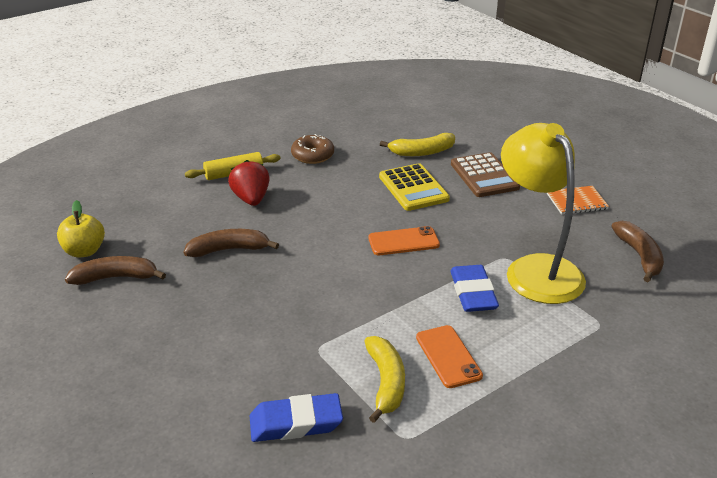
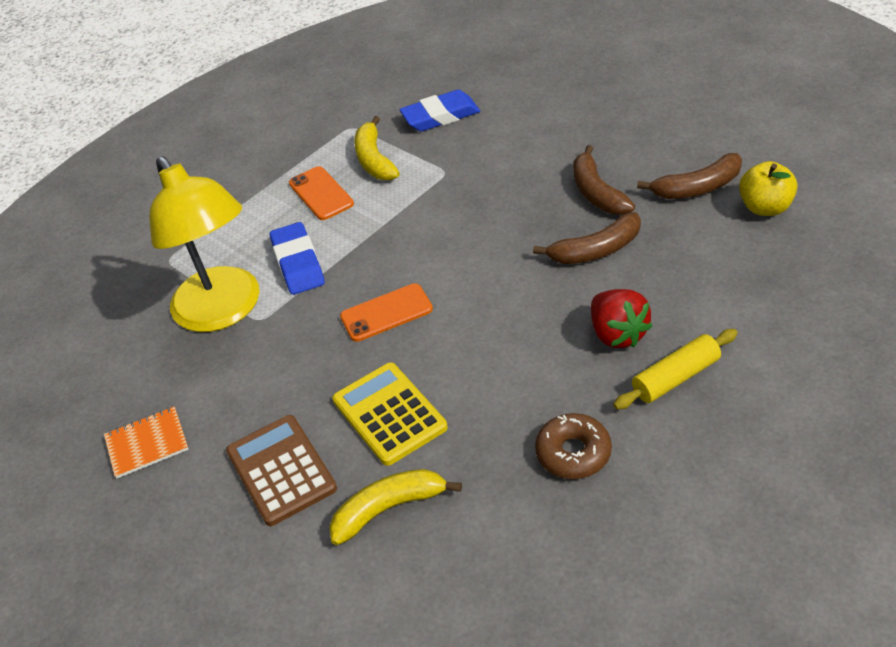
camera: 175 degrees right, 10 degrees up
(639, 256) = (93, 361): brown banana -> brown banana (597, 193)

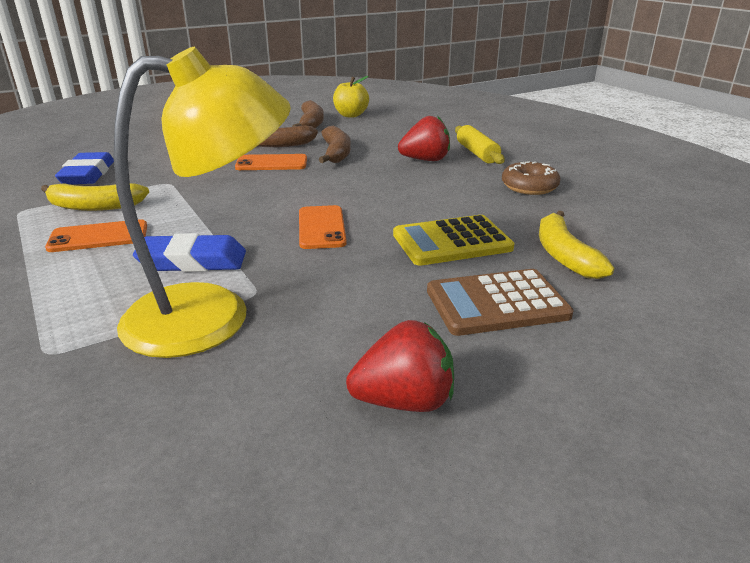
camera: 80 degrees left, 15 degrees down
(147, 443) = (404, 401): orange notebook -> red strawberry
(533, 214) = (271, 163): none -> orange phone

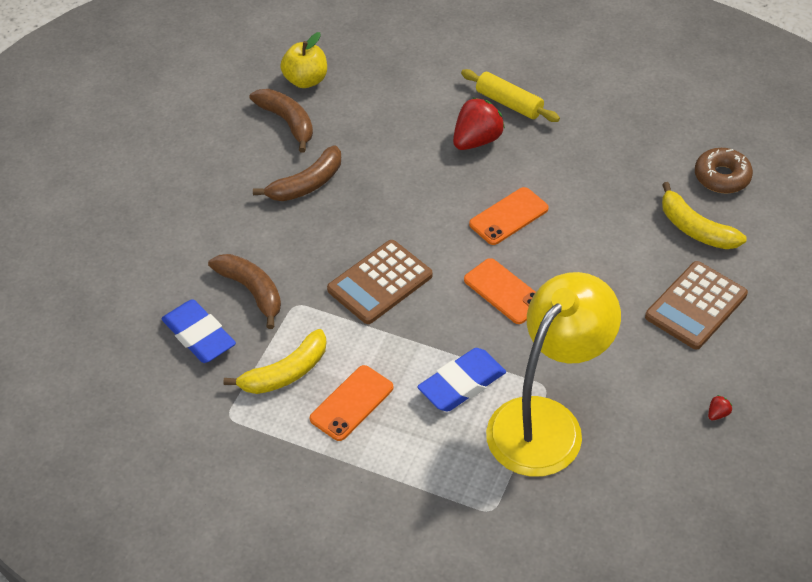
camera: 35 degrees left, 20 degrees up
(239, 192) = (380, 282): none -> brown calculator
(271, 163) = (346, 221): orange phone -> orange phone (508, 216)
(336, 153) = (384, 170): brown banana -> brown banana (252, 291)
(404, 401) = (717, 414): red strawberry -> red strawberry, size x0.40
(452, 242) = (611, 255): yellow calculator -> none
(529, 187) = (600, 142): brown donut -> brown donut (722, 177)

